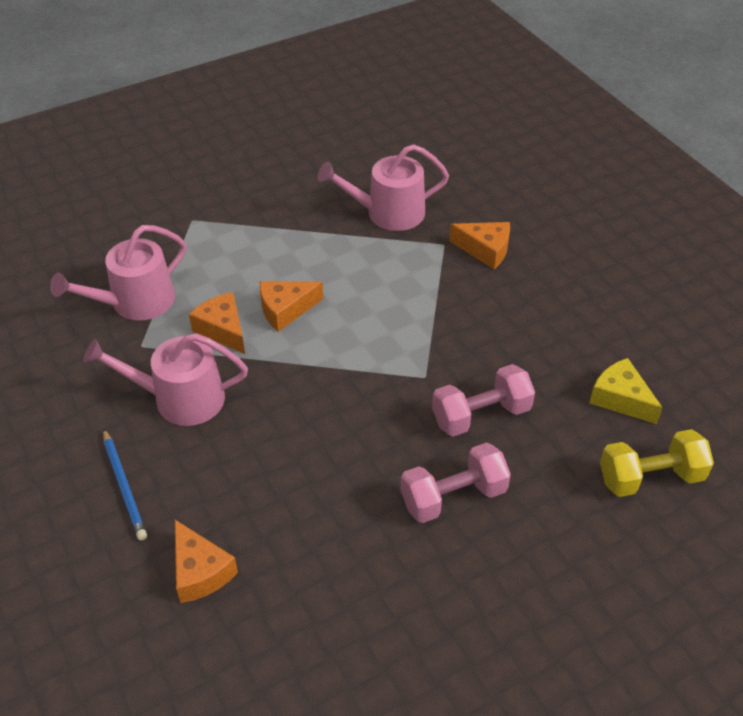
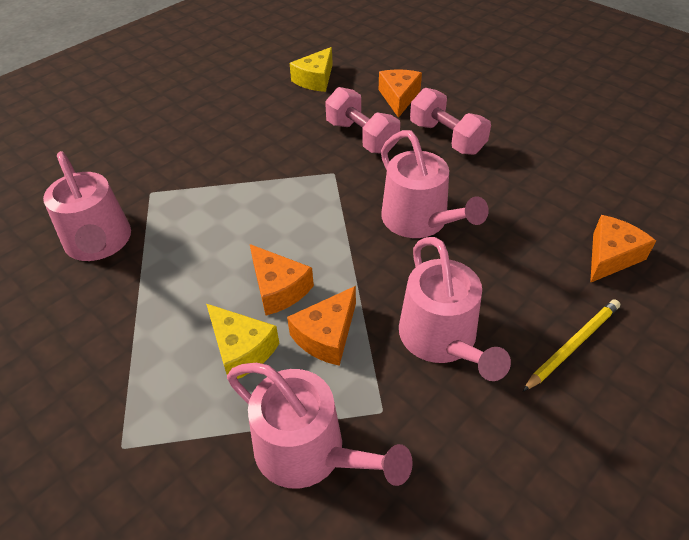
camera: 105 degrees left, 0 degrees up
(124, 486) = (572, 345): blue pencil -> yellow pencil
(236, 281) = (241, 349): none -> yellow cheese
(323, 426) = (419, 220): none -> pink watering can
(485, 250) = (156, 164): orange cheese -> orange cheese (399, 98)
(650, 477) = (380, 63): yellow dumbbell -> none

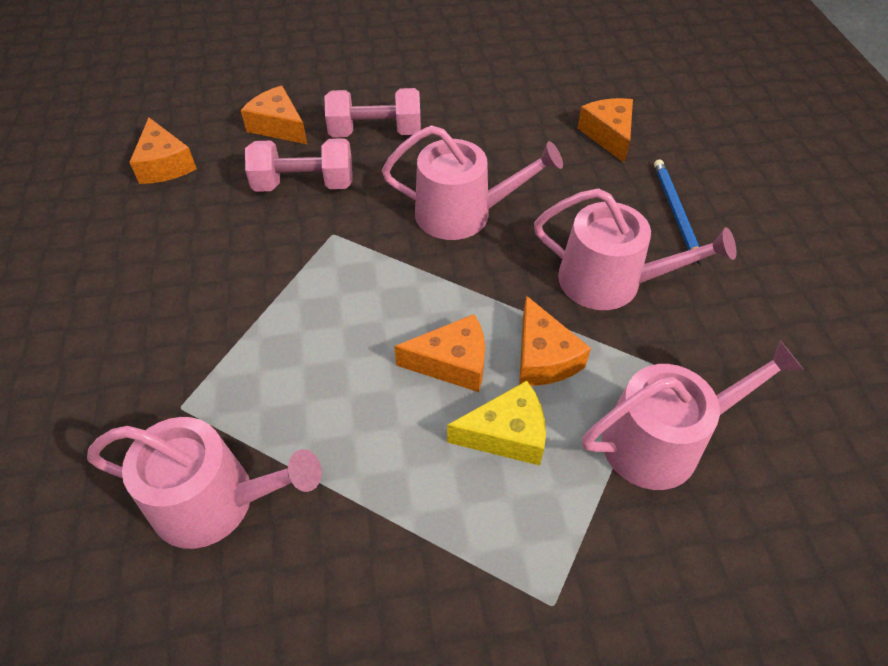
camera: 55 degrees left, 5 degrees up
(315, 79) = (165, 164): yellow cheese -> orange cheese
(572, 345) = (675, 211): yellow pencil -> blue pencil

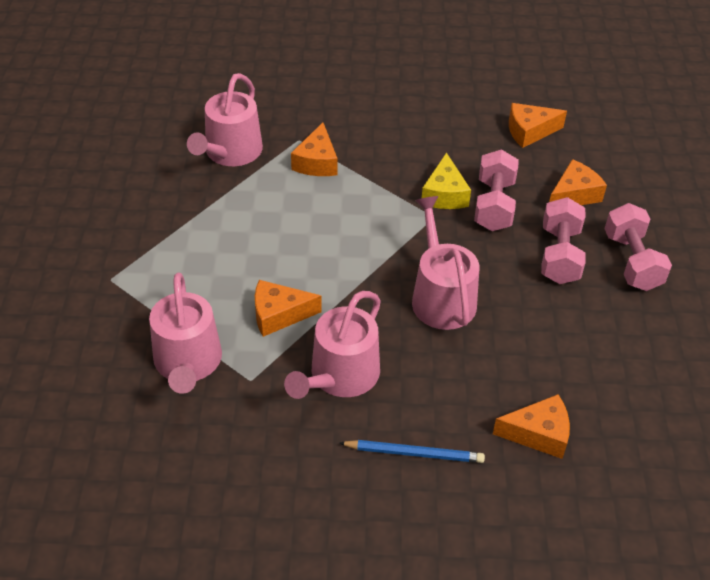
camera: 100 degrees right, 5 degrees down
(373, 87) = (631, 261): none -> pink dumbbell
(452, 363) = (290, 264): orange cheese -> orange cheese (317, 162)
(463, 213) = (441, 297): pink watering can -> pink watering can turned 150 degrees clockwise
(506, 434) = (224, 281): yellow cheese -> yellow cheese (444, 194)

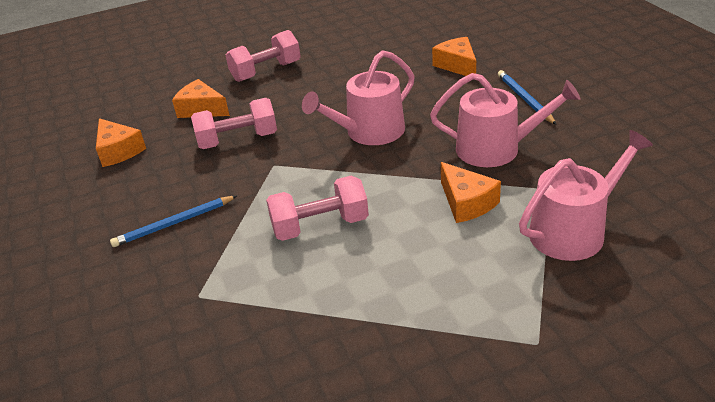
camera: 110 degrees left, 10 degrees down
(230, 152) = (253, 346): pink watering can -> none
(317, 162) = (233, 265): orange cheese -> none
(392, 143) = (174, 223): none -> blue pencil
(444, 194) = (238, 168): yellow cheese -> none
(559, 255) = (280, 98): pink dumbbell -> pink dumbbell (320, 226)

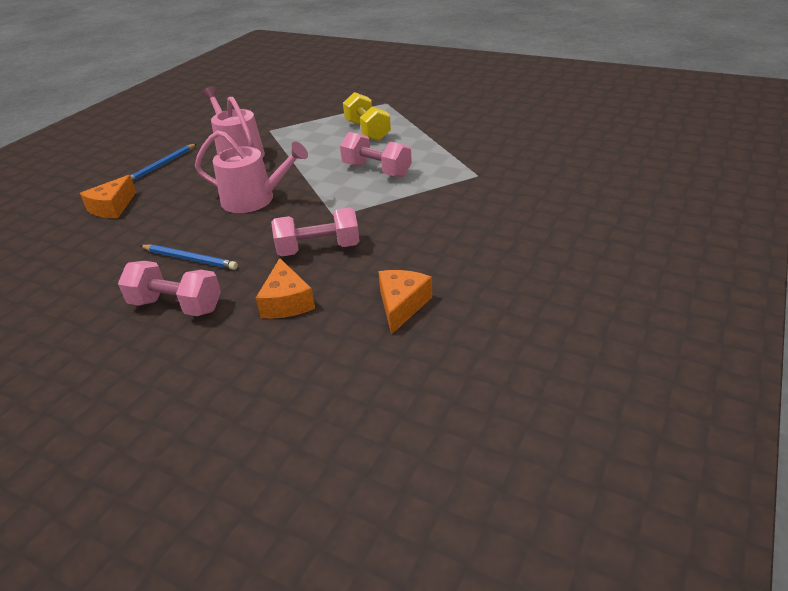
camera: 130 degrees left, 0 degrees up
(174, 223) = (442, 217): blue pencil -> blue pencil (190, 259)
(238, 140) = (318, 249): pink dumbbell -> pink dumbbell turned 45 degrees counterclockwise
(442, 269) = (367, 131): none -> yellow dumbbell
(466, 203) = (305, 143): orange cheese -> none
(574, 230) = (301, 116): pink watering can -> none

